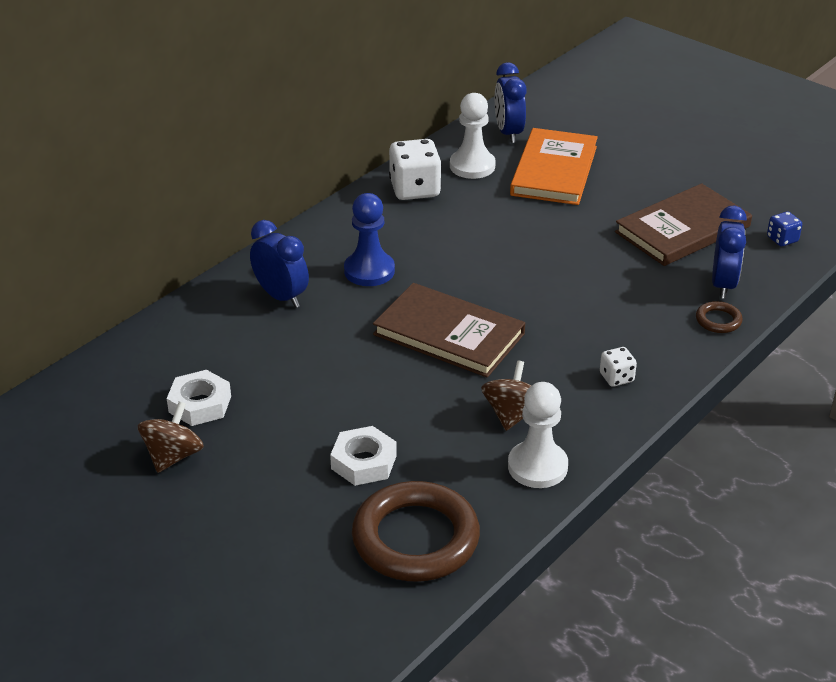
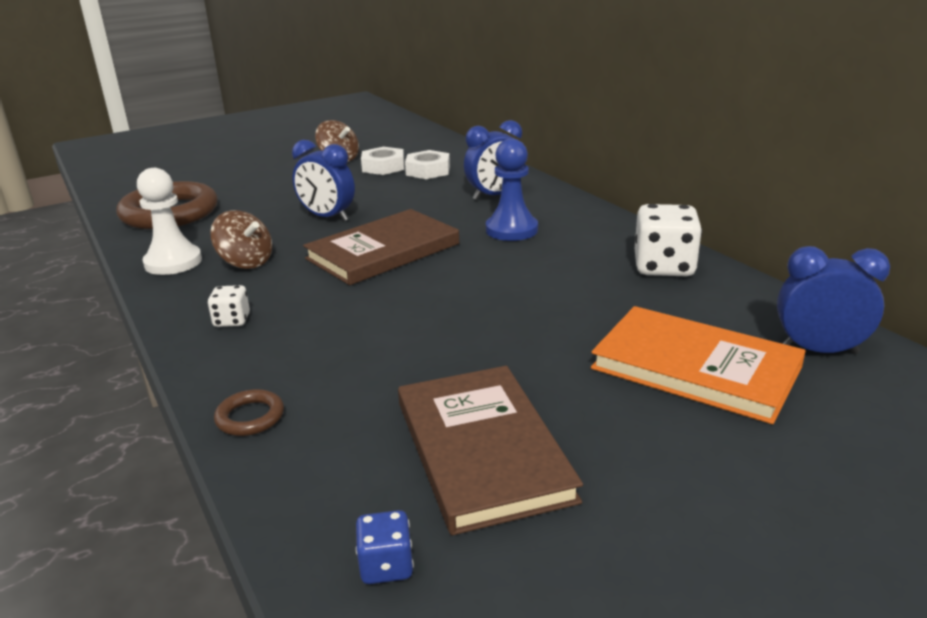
camera: 110 degrees right, 10 degrees down
(363, 462) = (264, 205): white nut -> white nut (428, 171)
(472, 166) = (717, 308): white pawn -> none
(723, 285) = (318, 447): blue clock -> blue clock (327, 217)

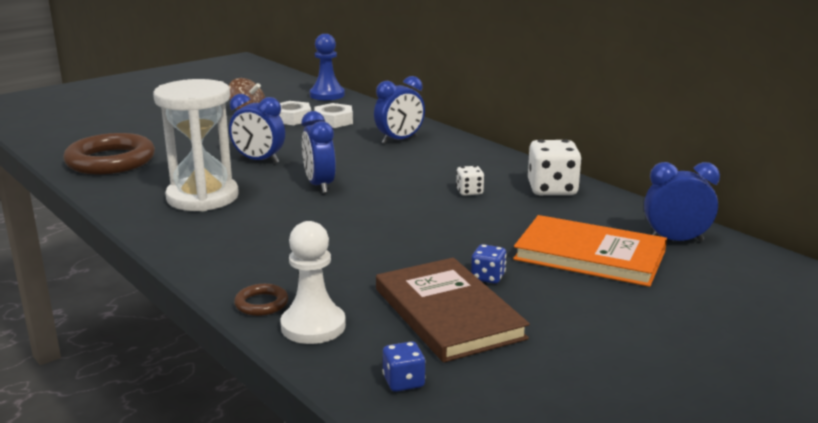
camera: 10 degrees left, 5 degrees down
(173, 262) = (136, 200): white pawn -> white pawn (313, 326)
(232, 321) = (212, 240): white dice -> white dice (469, 192)
(246, 262) = (202, 197): brown spinning top -> white hourglass
(383, 251) = (319, 185): brown book -> blue clock
(511, 230) = (422, 166): blue pawn -> blue pawn (327, 95)
(550, 394) = (488, 277): none -> blue dice

